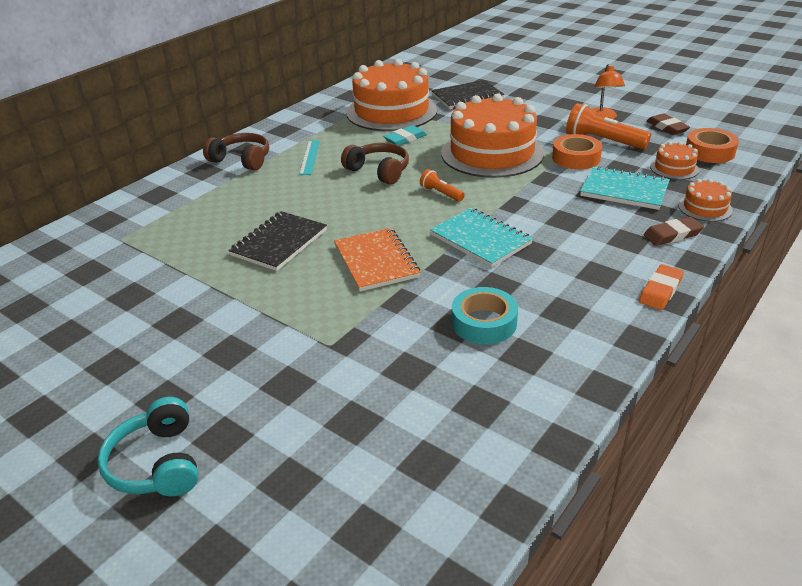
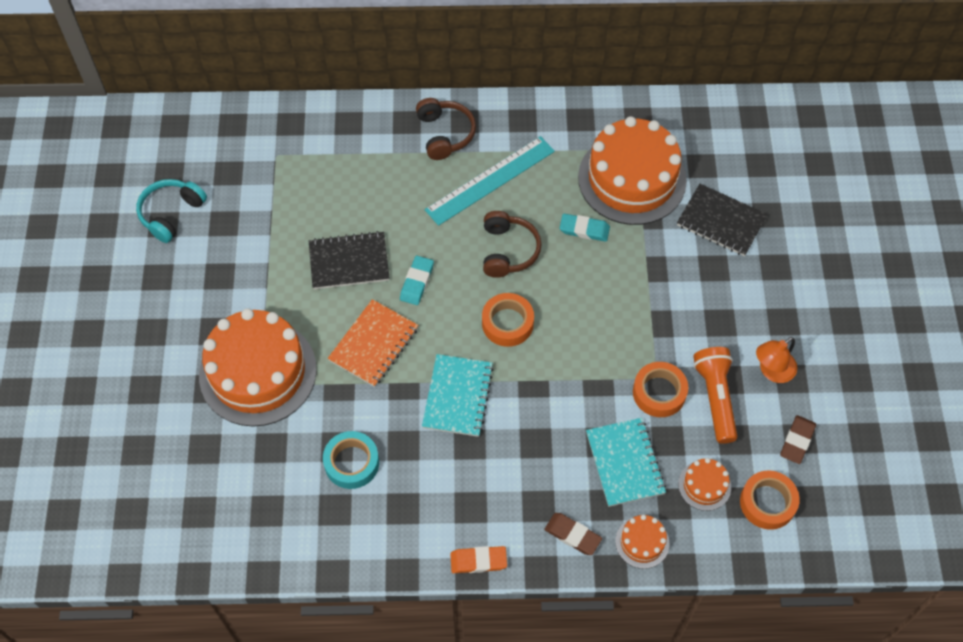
camera: 50 degrees right, 25 degrees up
(157, 463) = (105, 373): turquoise headphones -> turquoise headphones (171, 214)
(310, 157) = (490, 180): turquoise ruler -> turquoise ruler, size x1.84
(347, 218) = (417, 282): none -> turquoise eraser
(441, 193) = (507, 323): orange flashlight -> orange tape
(492, 153) = (613, 317): orange cake -> orange cake (258, 372)

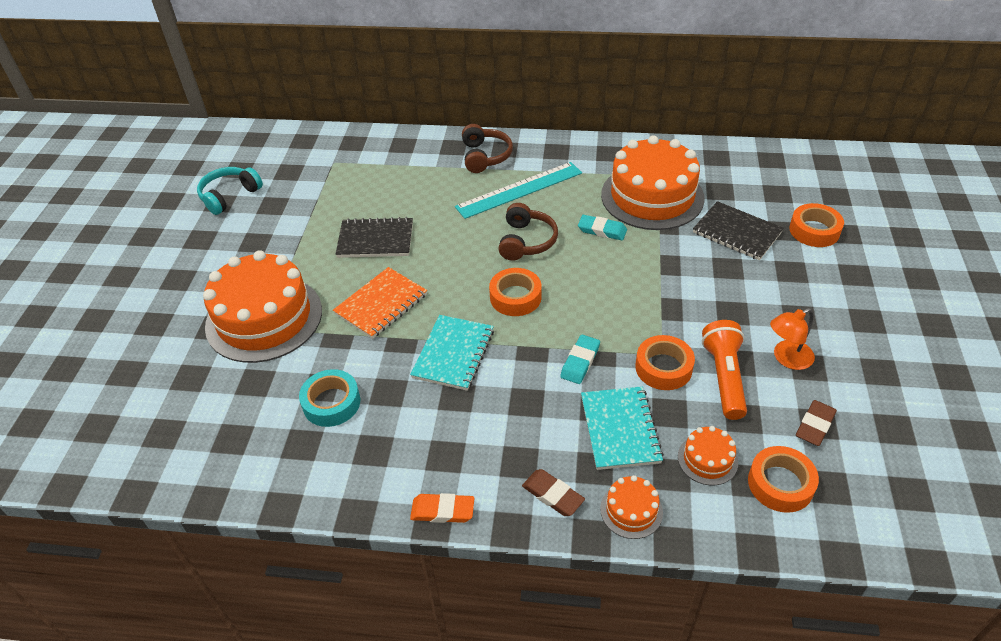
camera: 10 degrees right, 15 degrees down
(417, 282) = (434, 259): turquoise eraser -> turquoise eraser (580, 361)
(798, 212) = (814, 230): none -> orange tape

